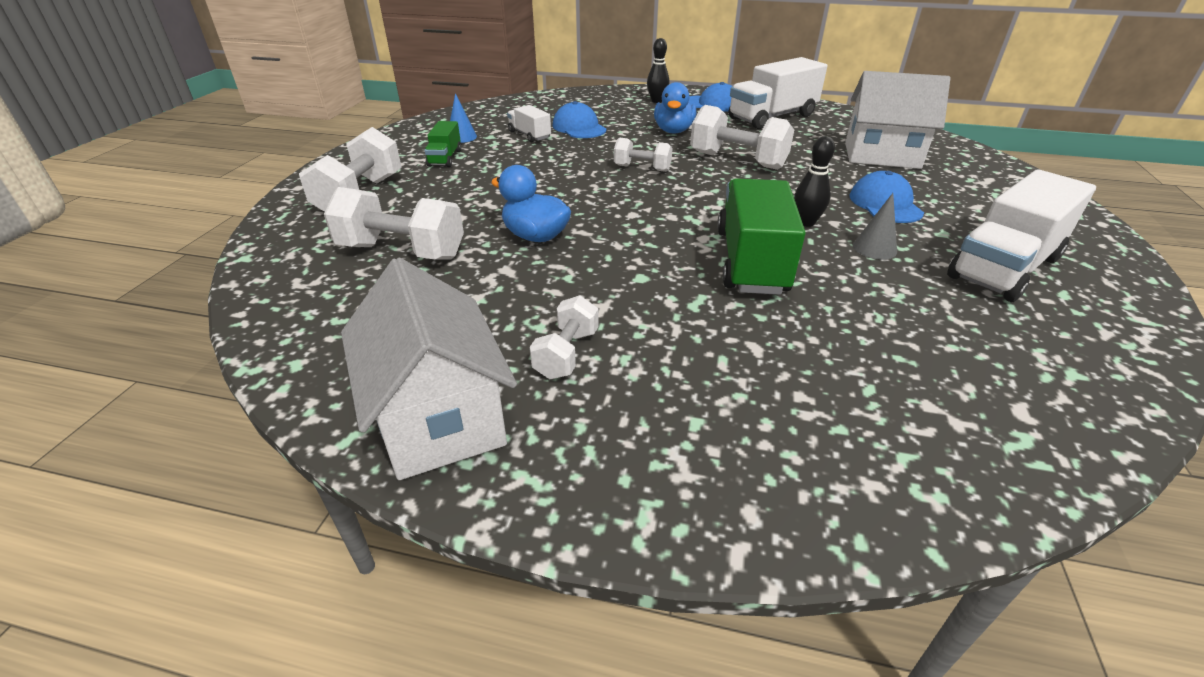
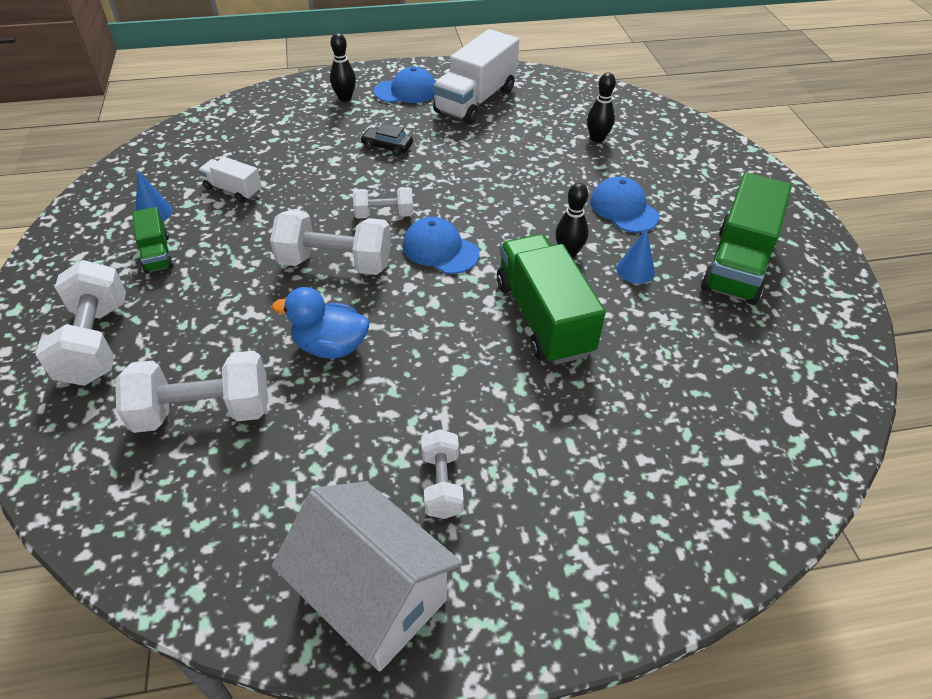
camera: 25 degrees left, 10 degrees up
(579, 127) = (282, 164): blue cap -> blue cap (440, 250)
(673, 131) = (387, 146): blue duck -> black car
(737, 160) = (471, 179): white dumbbell -> white dumbbell (335, 263)
(874, 248) = (635, 270): grey cone -> blue cone
(881, 155) = (597, 139): white house -> black bowling pin
(1004, 267) = (737, 264): white truck -> green truck

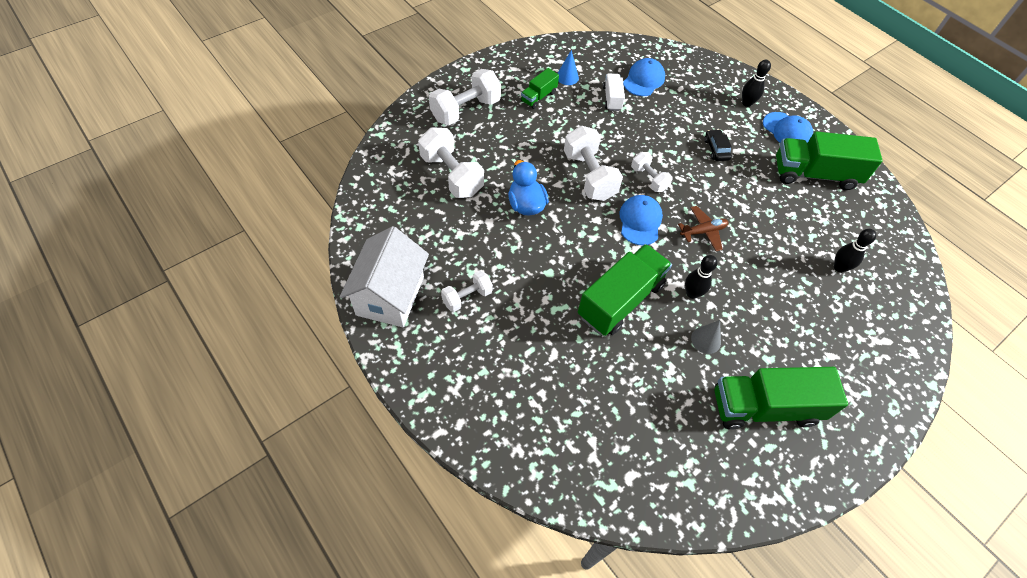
camera: 60 degrees right, 10 degrees up
(475, 101) = (814, 174): white truck -> green truck
(491, 207) = (703, 231): none -> brown plane
(624, 209) = (768, 312): blue cap -> blue cap (643, 80)
(635, 270) = (706, 340): blue cone -> grey cone

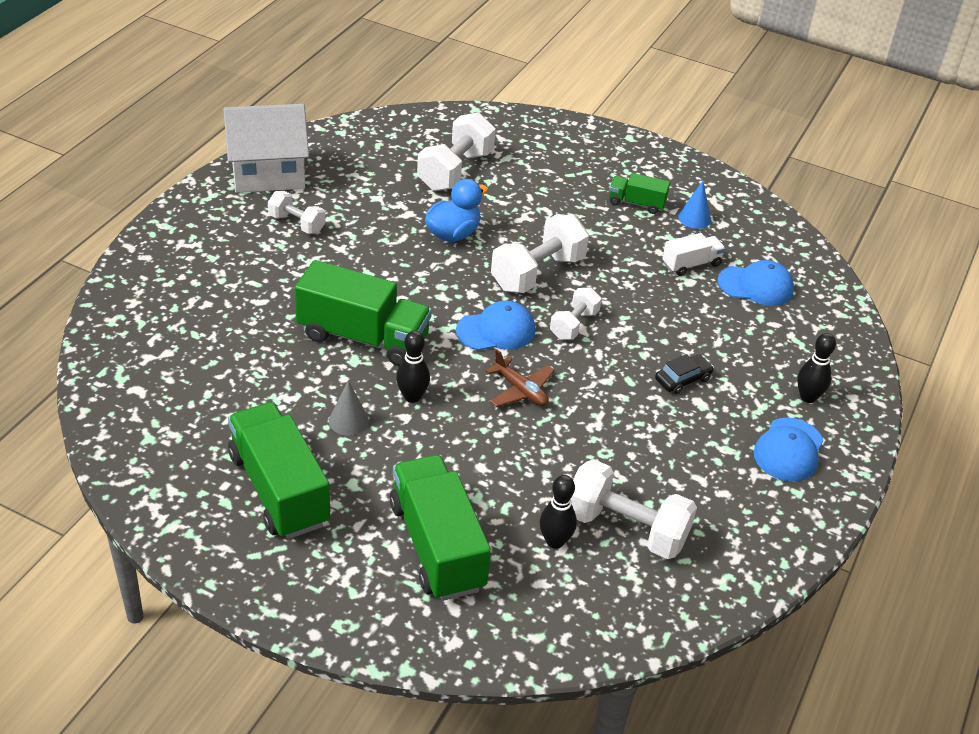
camera: 65 degrees right, 15 degrees down
(465, 110) = (562, 155): white dumbbell -> white dumbbell (626, 528)
(814, 174) = (721, 493): green truck -> green truck (437, 546)

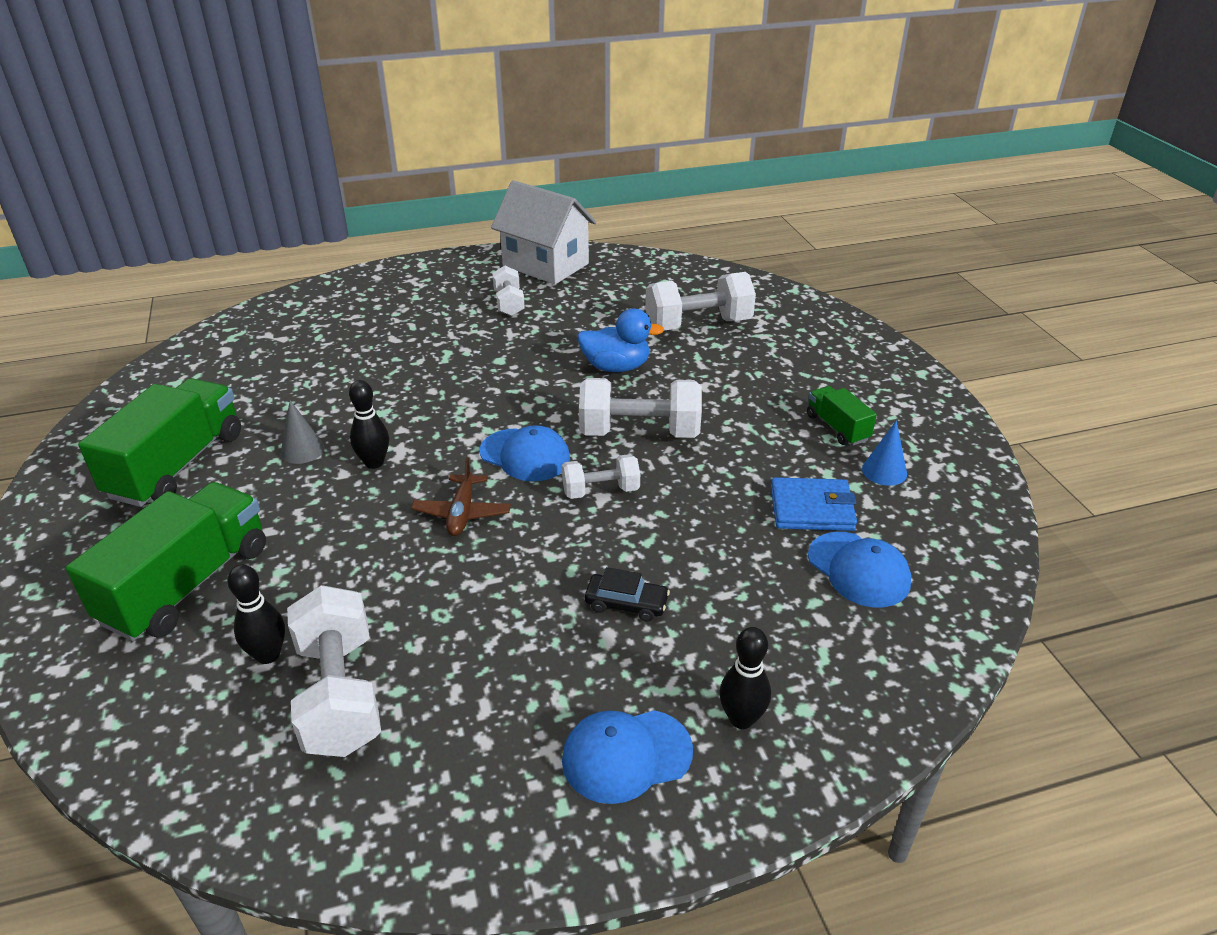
camera: 50 degrees right, 5 degrees down
(363, 337) = (417, 400): green truck -> none
(691, 264) = (812, 508): white truck -> blue wallet

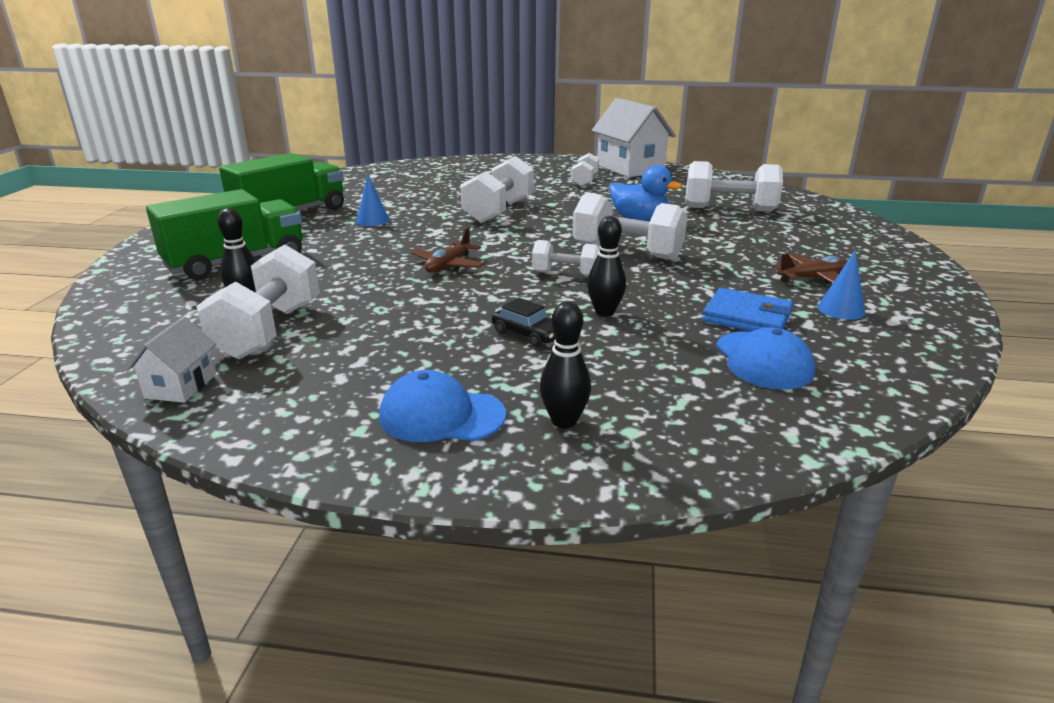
camera: 25 degrees right, 10 degrees down
(302, 450) = (372, 220): grey cone -> blue cone
(315, 822) = (181, 386): none -> white house
(374, 463) = (413, 233): black bowling pin -> black bowling pin (604, 312)
(448, 391) = (499, 211): none -> white dumbbell
(525, 455) = (524, 248): blue cap -> none
(837, 428) = (813, 278): green truck -> brown plane

